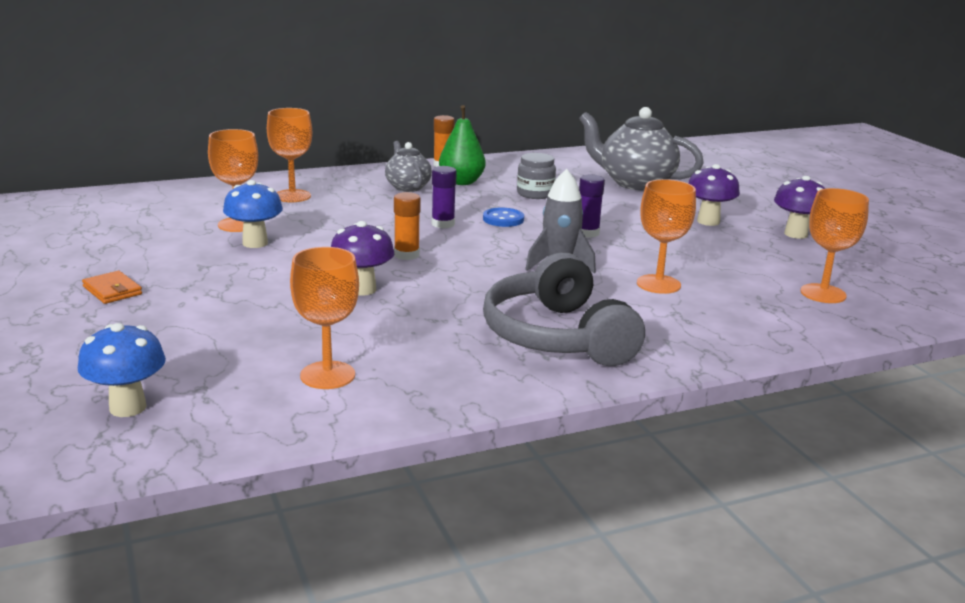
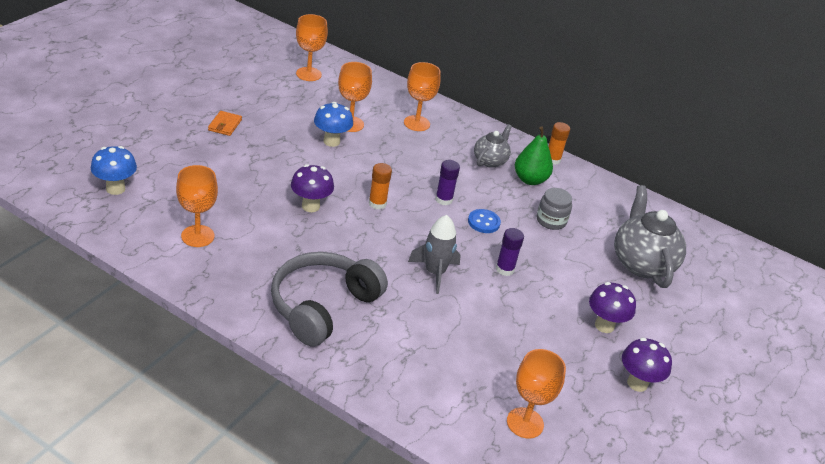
camera: 50 degrees right, 15 degrees up
(658, 284) = (450, 330): orange goblet -> orange goblet (308, 74)

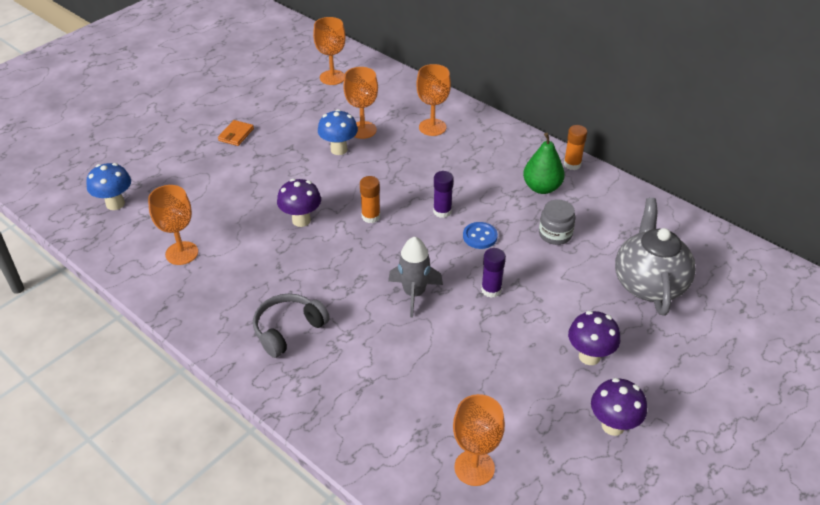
camera: 15 degrees right, 5 degrees up
(322, 306) = (288, 330): grey headphones -> grey headphones, size x0.64
(490, 161) = (502, 167): grey teapot -> none

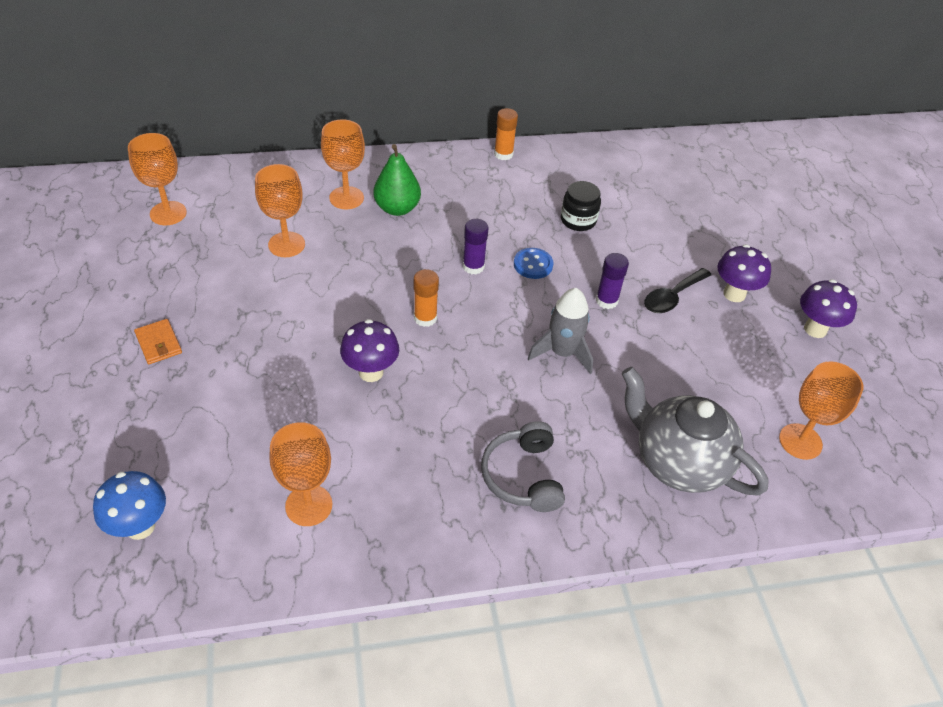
camera: 55 degrees left, 5 degrees up
(339, 149) = (294, 279): blue mushroom -> none
(539, 322) = (672, 297): none -> black spoon
(541, 188) = (512, 189): green pear -> green pear (397, 208)
(555, 234) = (578, 220): grey jar -> black jar
(648, 283) = (685, 210): grey teapot -> grey teapot (678, 461)

